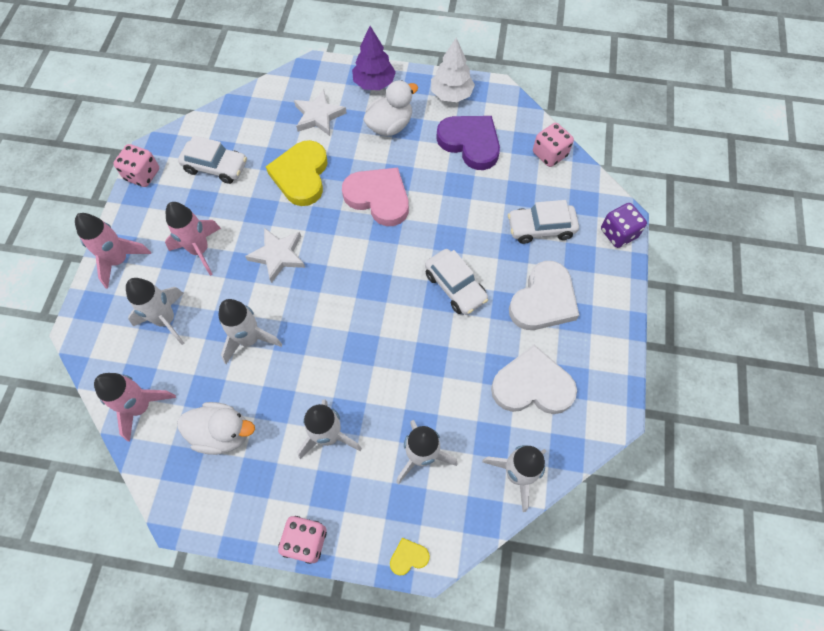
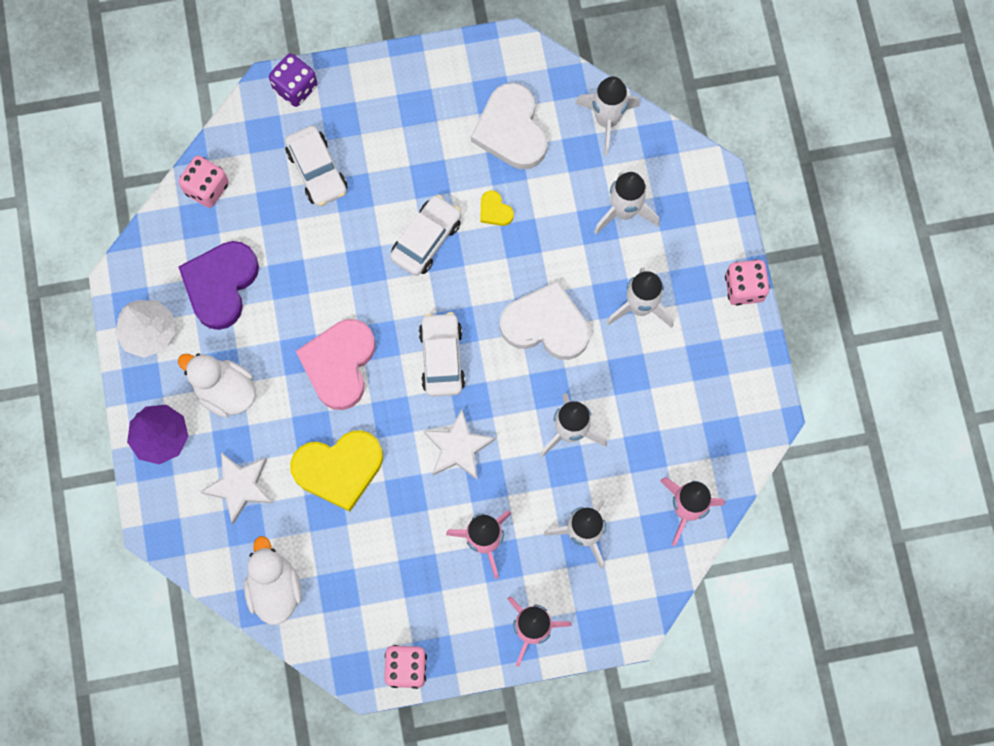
camera: 110 degrees left, 10 degrees up
(216, 167) = (362, 581): white car -> white car (442, 358)
(222, 433) = (678, 412): white duck -> white duck (275, 588)
(408, 557) = (720, 192): yellow heart -> yellow heart (495, 210)
(543, 300) = (409, 144): white heart -> white heart (546, 325)

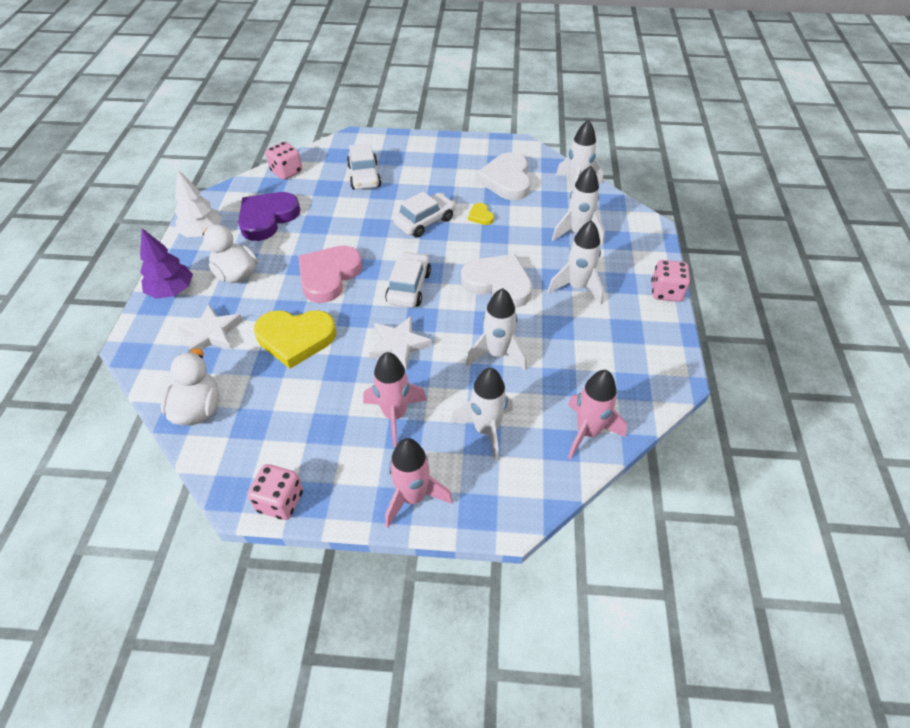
camera: 15 degrees right, 25 degrees down
(295, 87) = (369, 139): purple dice -> none

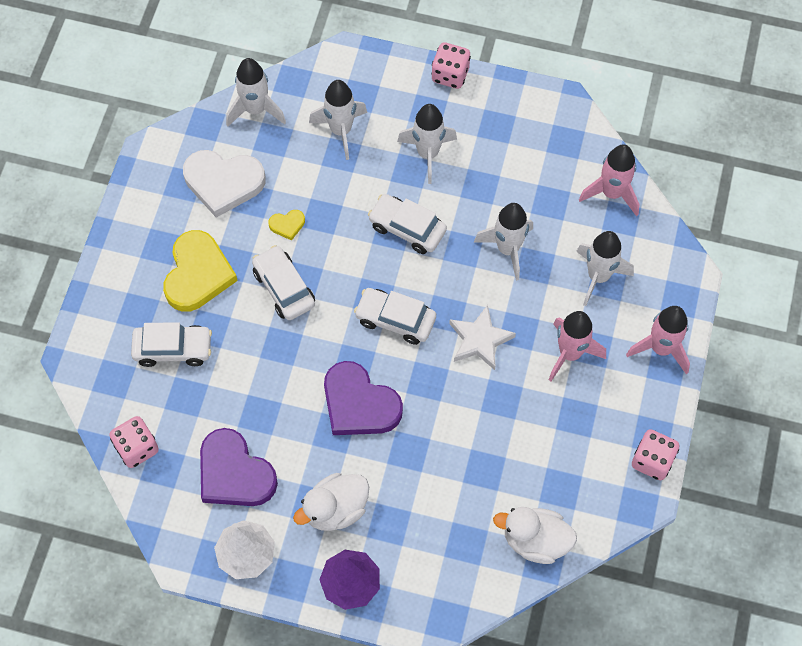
camera: 80 degrees left, 15 degrees up
(211, 333) = (429, 533): white star -> none
(295, 338) = (453, 443): yellow heart -> yellow heart (198, 274)
(328, 276) = (359, 404): pink heart -> purple heart
(498, 284) = (407, 228): white heart -> white car

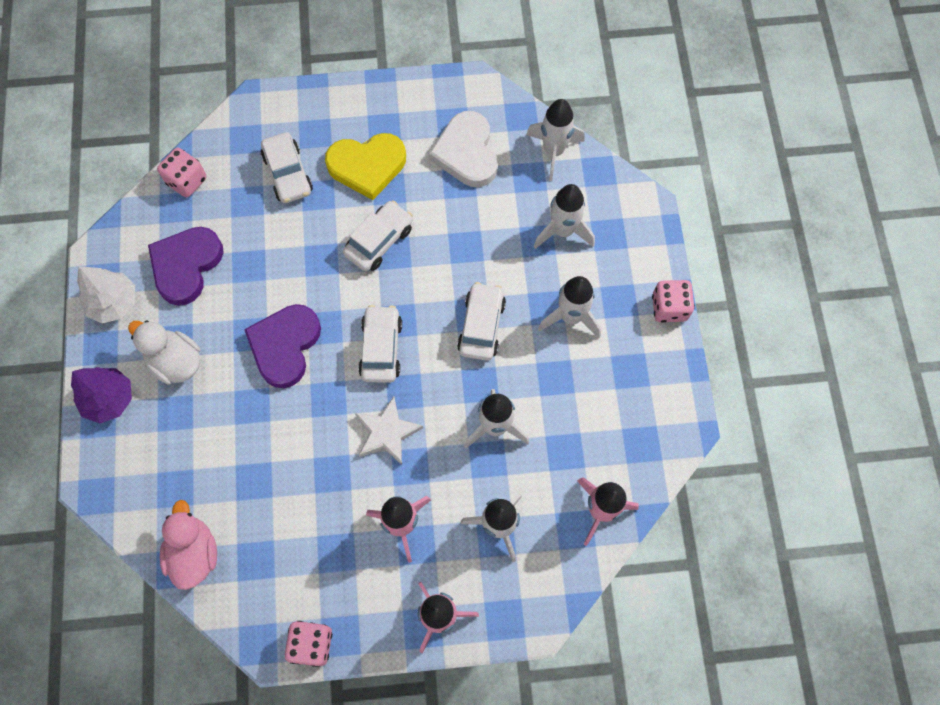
camera: 70 degrees right, 5 degrees up
(287, 225) = (444, 221): yellow heart -> none
(535, 541) = (194, 553): white duck -> pink duck

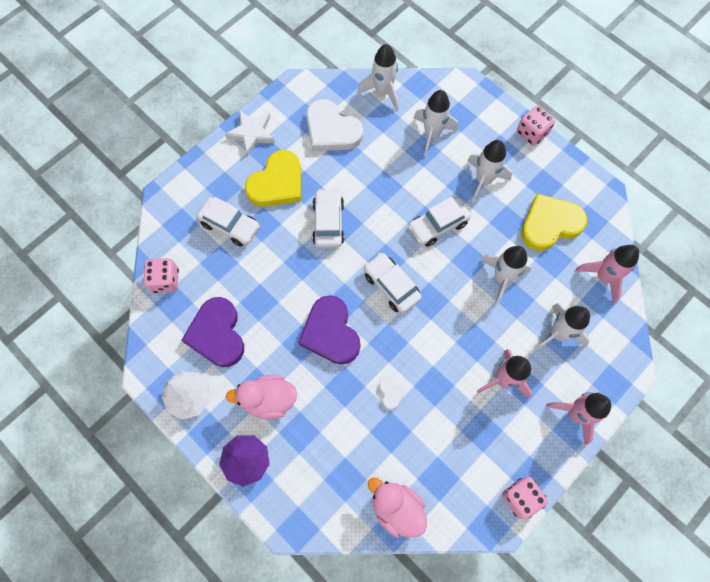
camera: 40 degrees left, 0 degrees up
(176, 362) = (269, 400): white duck -> pink duck
(286, 447) = (391, 393): none -> white heart
(387, 432) = (443, 333): white star -> white star (252, 133)
(481, 326) = (438, 225): white car -> white car turned 90 degrees counterclockwise
(596, 414) = (550, 224): none -> yellow heart

